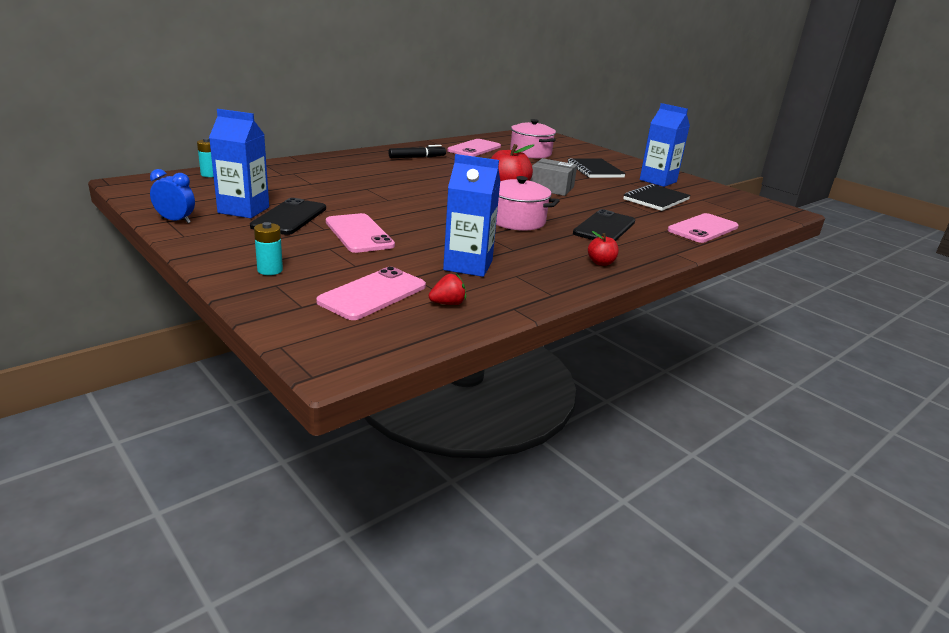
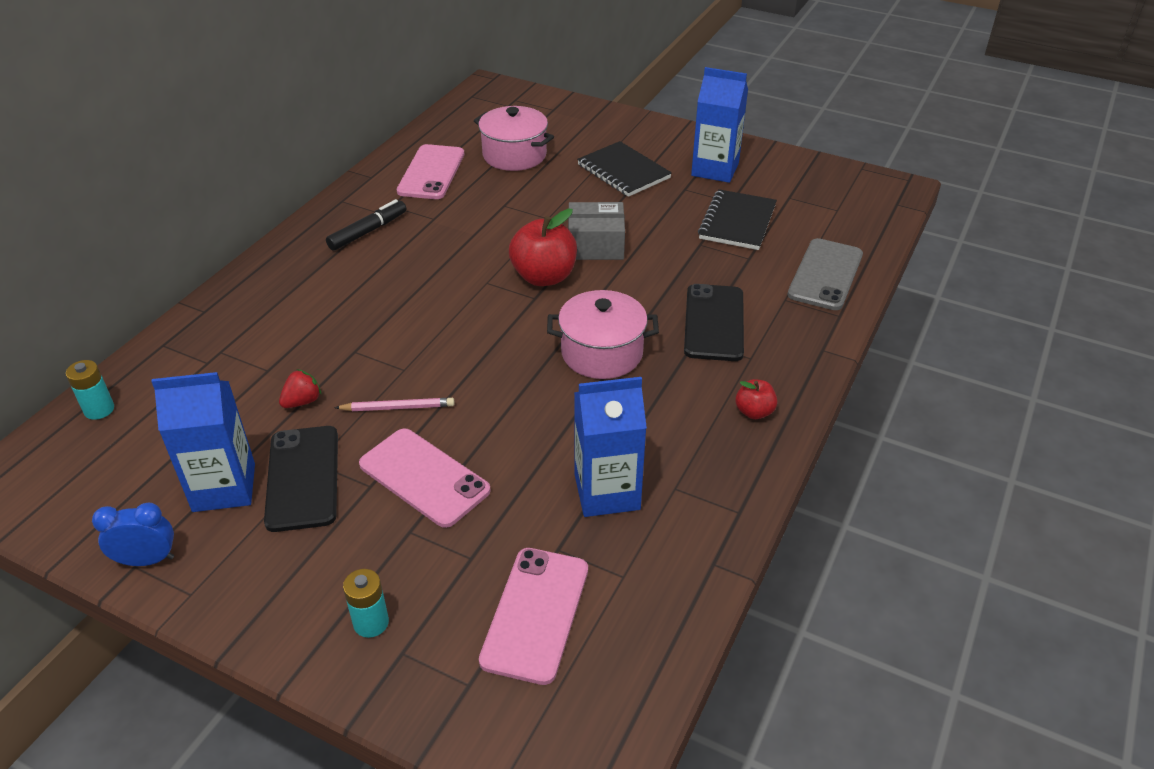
camera: 20 degrees left, 15 degrees up
(370, 210) = (398, 408): none -> pink pencil
(448, 303) = (635, 591): red strawberry -> red strawberry (302, 401)
(703, 229) = (825, 274): pink phone -> grey phone

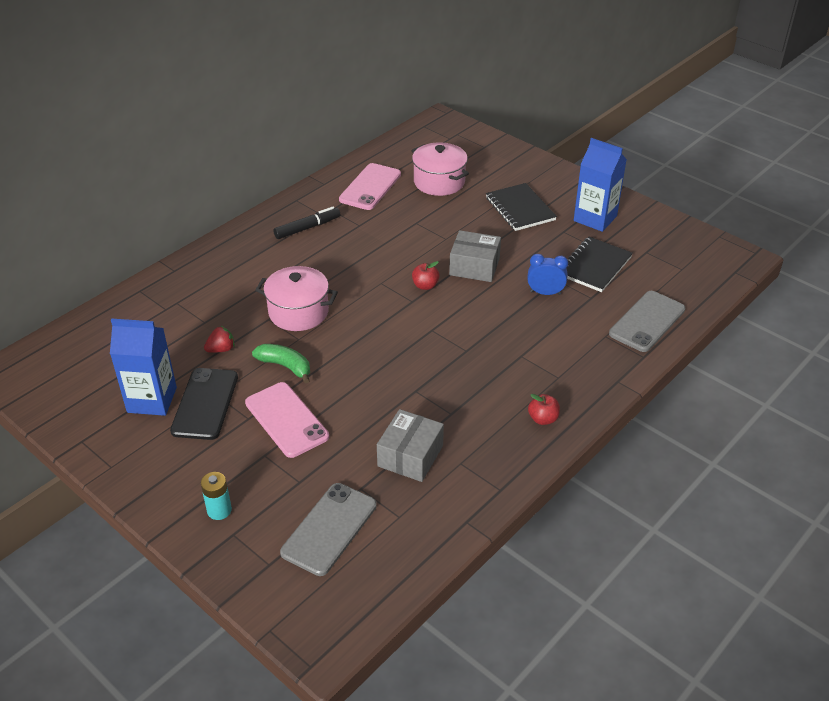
camera: 15 degrees right, 0 degrees up
(99, 409) = (86, 330): turquoise battery -> none
(147, 560) = (90, 439): blue clock -> blue clock (545, 293)
(398, 408) = (285, 366): pink pencil -> green banana
(535, 614) = (329, 529): pink phone -> grey phone
(544, 277) = (425, 286): red apple -> red apple, size x0.52
(602, 353) = (446, 353): pink pot -> pink pot (298, 312)
(607, 492) = (410, 456): blue carton -> grey box
(714, 323) = (541, 345): black phone -> none

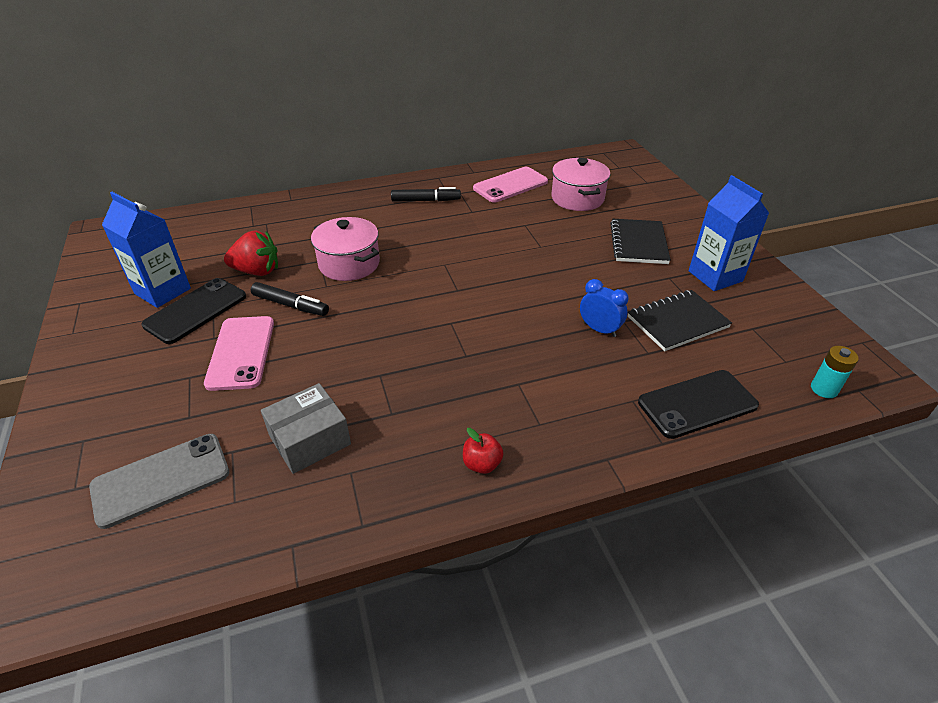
camera: 30 degrees right, 0 degrees up
(219, 510) = (98, 411): turquoise battery -> turquoise battery (824, 389)
(221, 349) = (257, 271): red strawberry -> red strawberry, size x1.73
(285, 366) = (290, 305): green banana -> black marker
(425, 286) = (482, 280): red apple -> none
(474, 266) = (546, 279): grey box -> none
(647, 321) = (697, 404): grey phone -> black phone

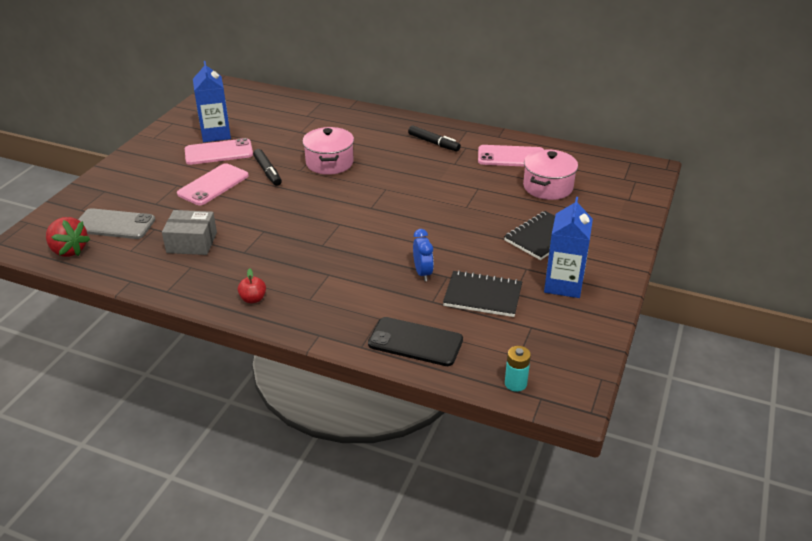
camera: 40 degrees right, 5 degrees down
(196, 311) = (219, 152): black phone -> pink phone
(257, 271) = (274, 144): red strawberry -> red strawberry (69, 250)

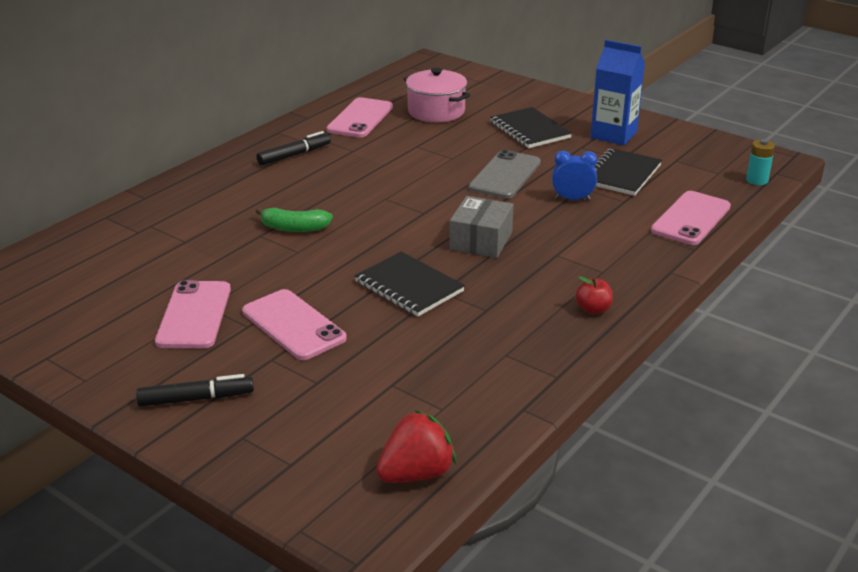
camera: 75 degrees left, 5 degrees down
(114, 224) = (360, 425): grey phone -> grey phone (505, 175)
(192, 242) = (445, 351): grey box -> grey box (481, 241)
(216, 134) = (129, 315): blue carton -> none
(266, 217) = (409, 287): none -> black notebook
(267, 171) = (285, 276): black marker -> black marker (196, 399)
(329, 163) = (294, 228): pink pot -> green banana
(415, 342) = (691, 218): black phone -> pink phone

